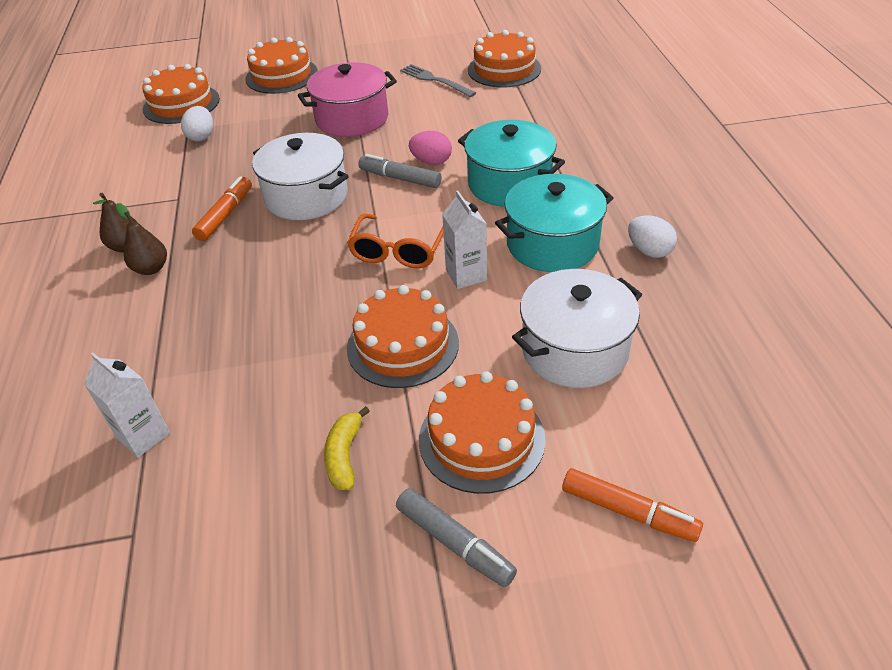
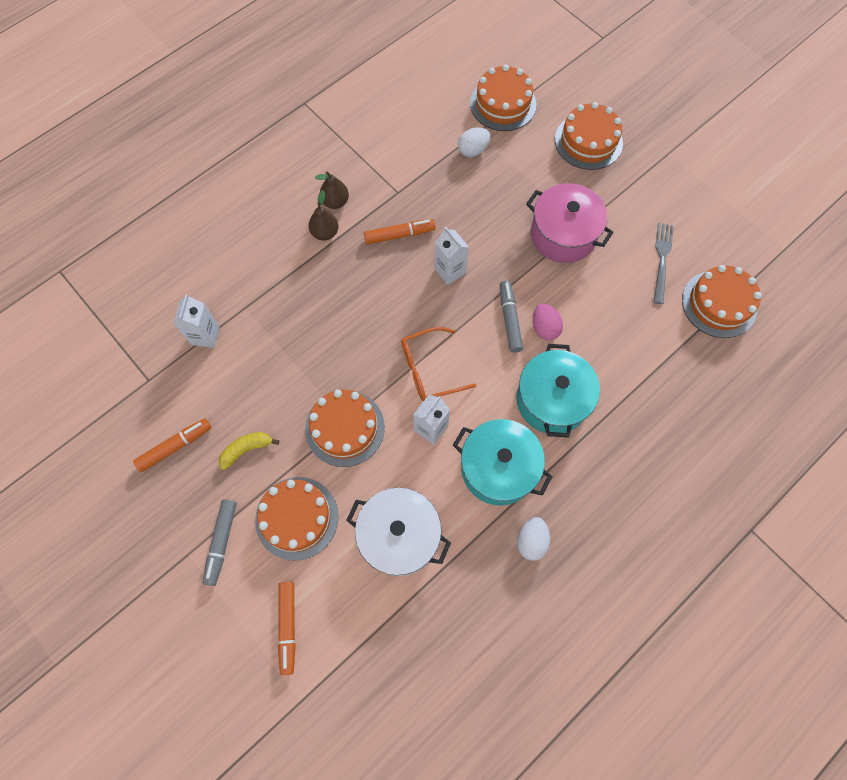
camera: 55 degrees right, 25 degrees up
(264, 542) = (175, 446): none -> orange marker
(306, 196) = (450, 271): white pot -> white carton

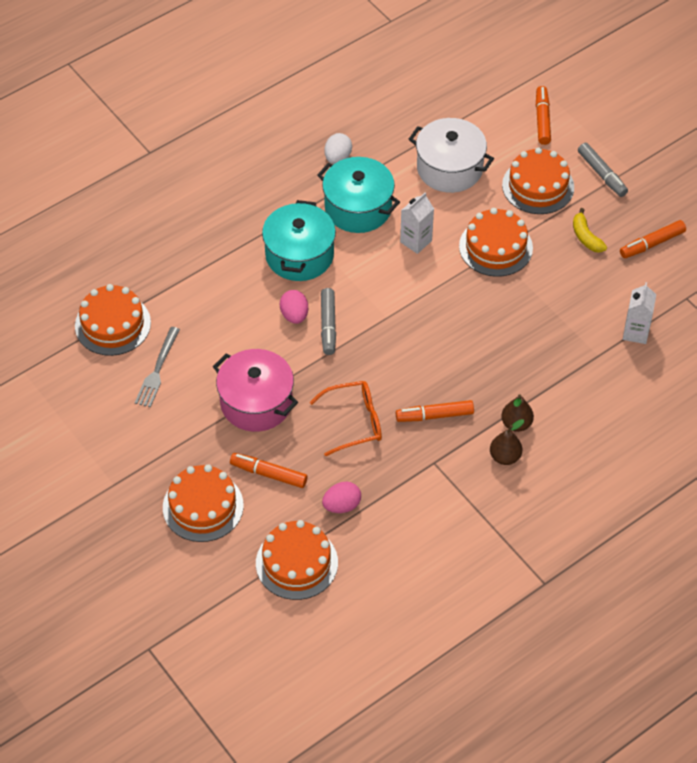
camera: 175 degrees left, 15 degrees down
(221, 542) = (602, 174): grey marker -> grey marker turned 135 degrees clockwise
(246, 449) = (586, 237): yellow banana -> yellow banana turned 90 degrees clockwise
(430, 369) = (412, 288): orange glasses -> orange glasses (354, 422)
(450, 271) = (383, 375): white carton -> none
(473, 150) = (342, 505): white egg -> pink egg
(539, 172) = (268, 474): none -> orange marker

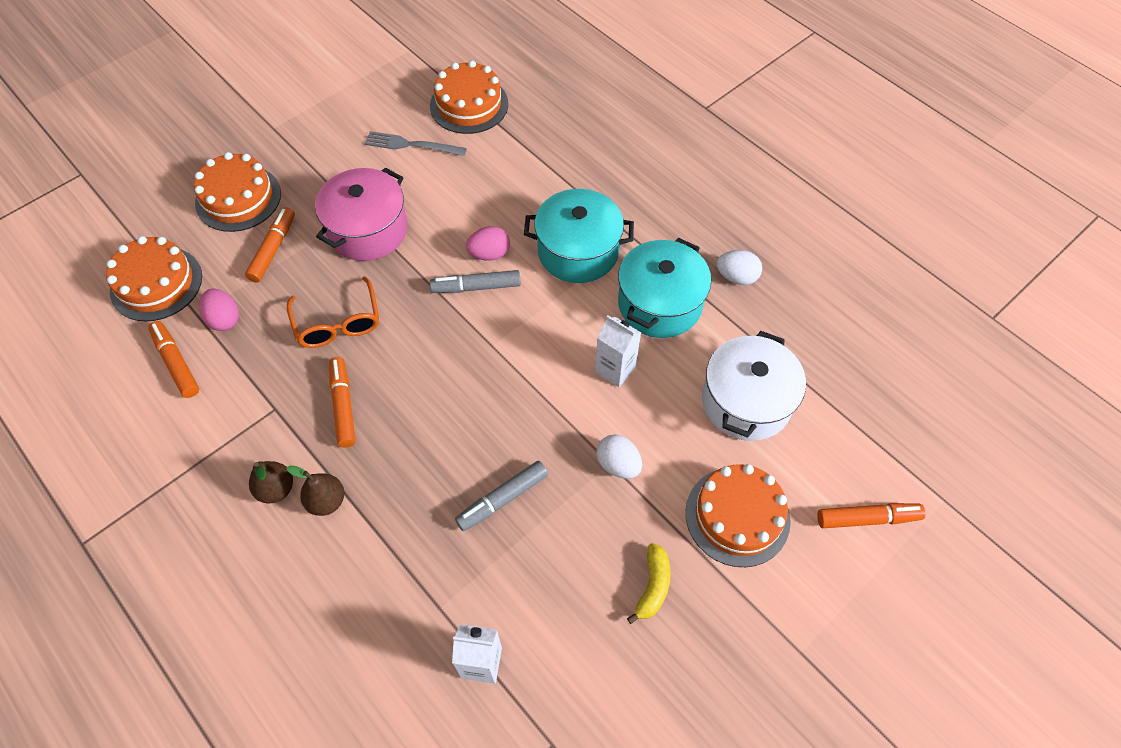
camera: 85 degrees right, 5 degrees up
(495, 247) = (618, 464): orange cake -> white egg
(586, 237) = (653, 586): yellow banana -> yellow banana turned 135 degrees clockwise
(602, 174) = (779, 608): grey marker -> grey marker (502, 499)
(651, 244) = (654, 688): orange marker -> orange marker (176, 363)

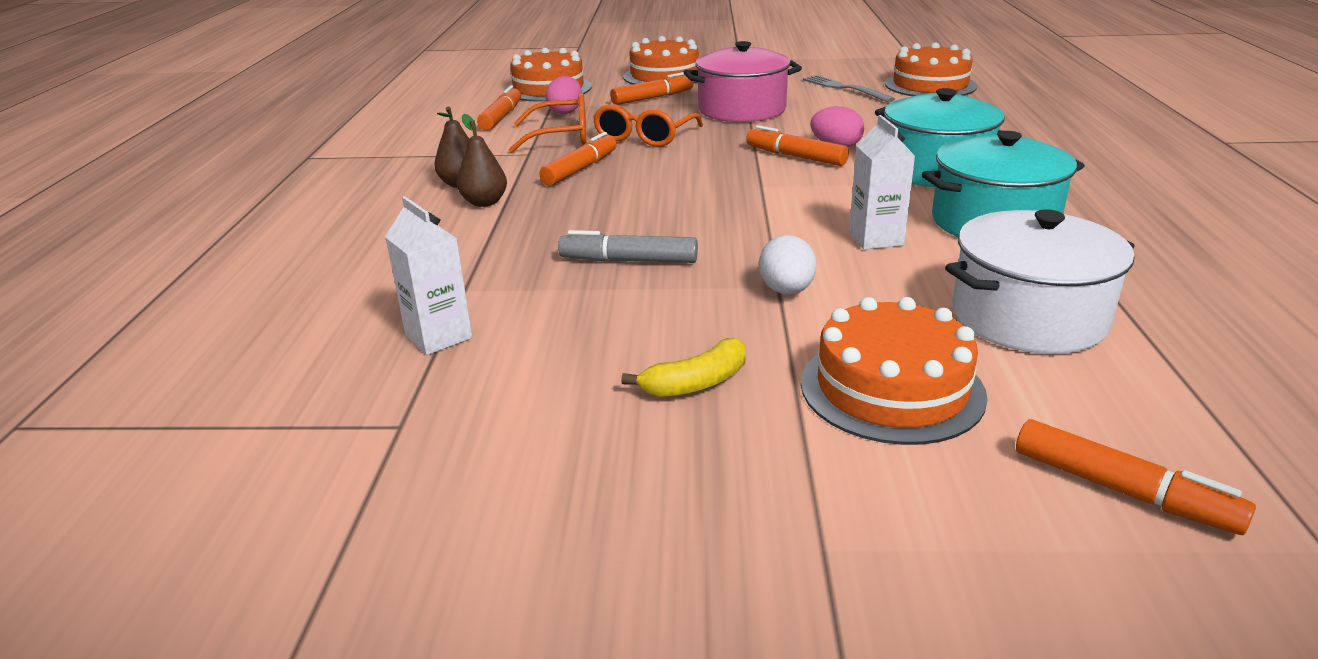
camera: 45 degrees right, 30 degrees down
(270, 365) = (560, 137): none -> orange glasses
(476, 287) = (795, 156): grey marker -> orange marker
(736, 277) = (1132, 238): white egg -> none

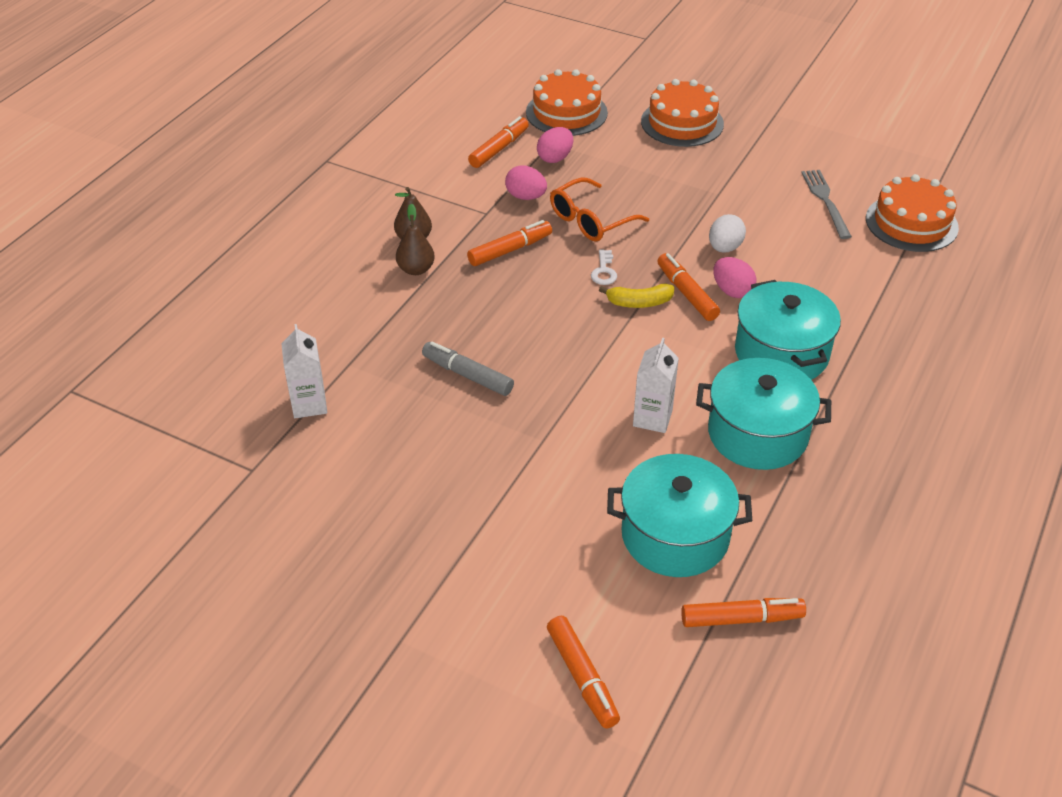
camera: 25 degrees right, 15 degrees up
(560, 137) = (526, 197): orange glasses -> pink egg
(652, 98) = (642, 159): orange marker -> orange marker (741, 619)
(696, 161) = (604, 271): none -> white key
(696, 383) = (425, 504): yellow banana -> yellow banana (639, 302)
(741, 110) = (703, 206): pink pot -> none
(786, 291) = (543, 447): white egg -> white egg (724, 248)
(891, 388) = (531, 556): orange cake -> none
(1028, 317) = (675, 535): white pot -> turquoise pot

